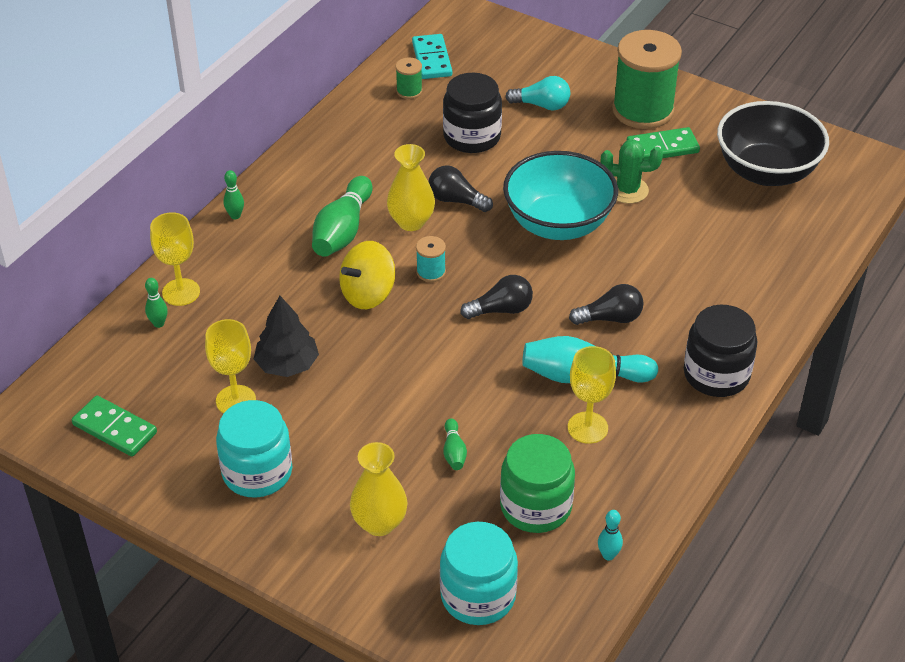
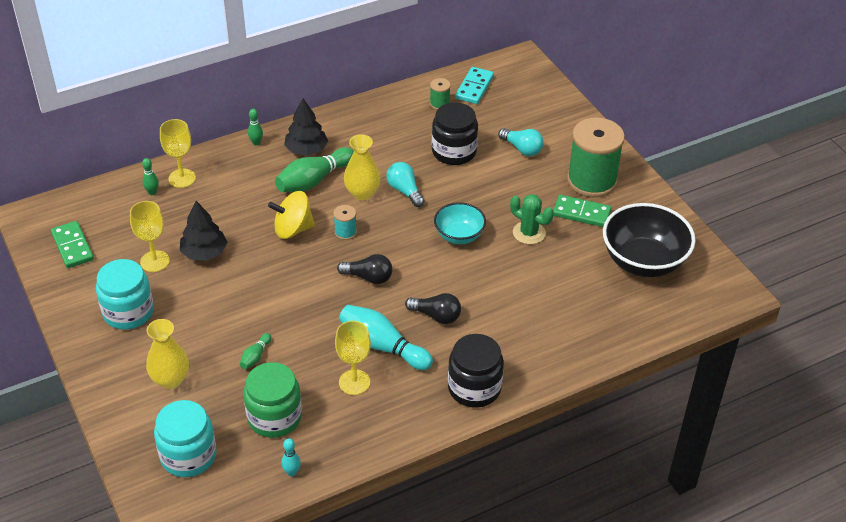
camera: 30 degrees right, 0 degrees up
(302, 200) = (306, 150): none -> black tree
(456, 200) = (405, 191): black light bulb -> turquoise light bulb
(558, 224) = (459, 236): turquoise bowl -> turquoise bowl, size x0.58

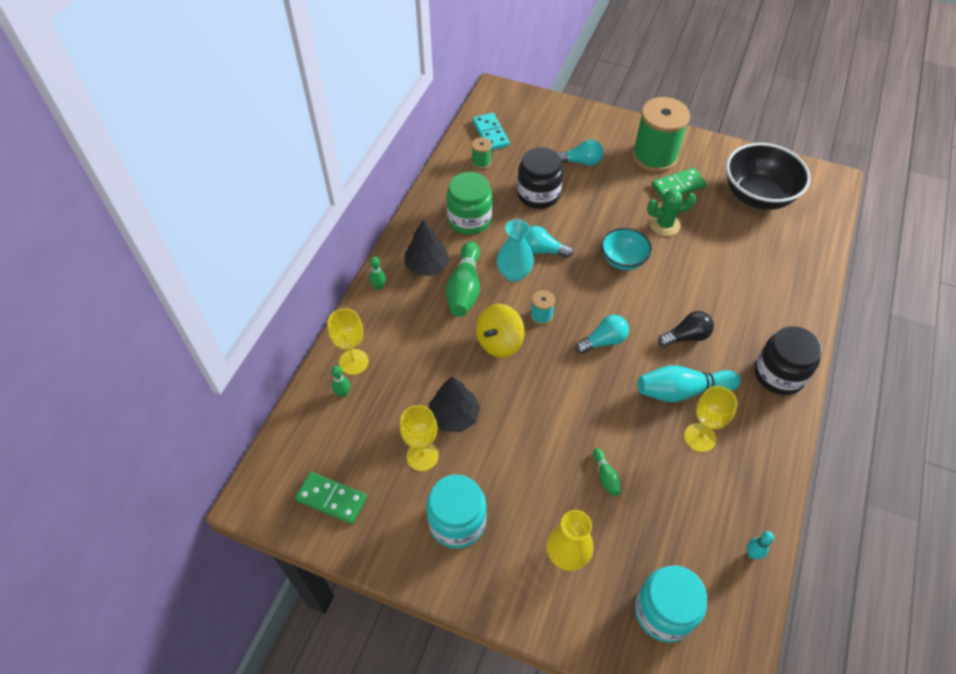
camera: 40 degrees left, 10 degrees up
(274, 417) = (683, 517): green jar -> green jar (469, 219)
(362, 193) = (514, 273): yellow vase -> turquoise vase
(368, 277) = (603, 341): black light bulb -> turquoise light bulb

